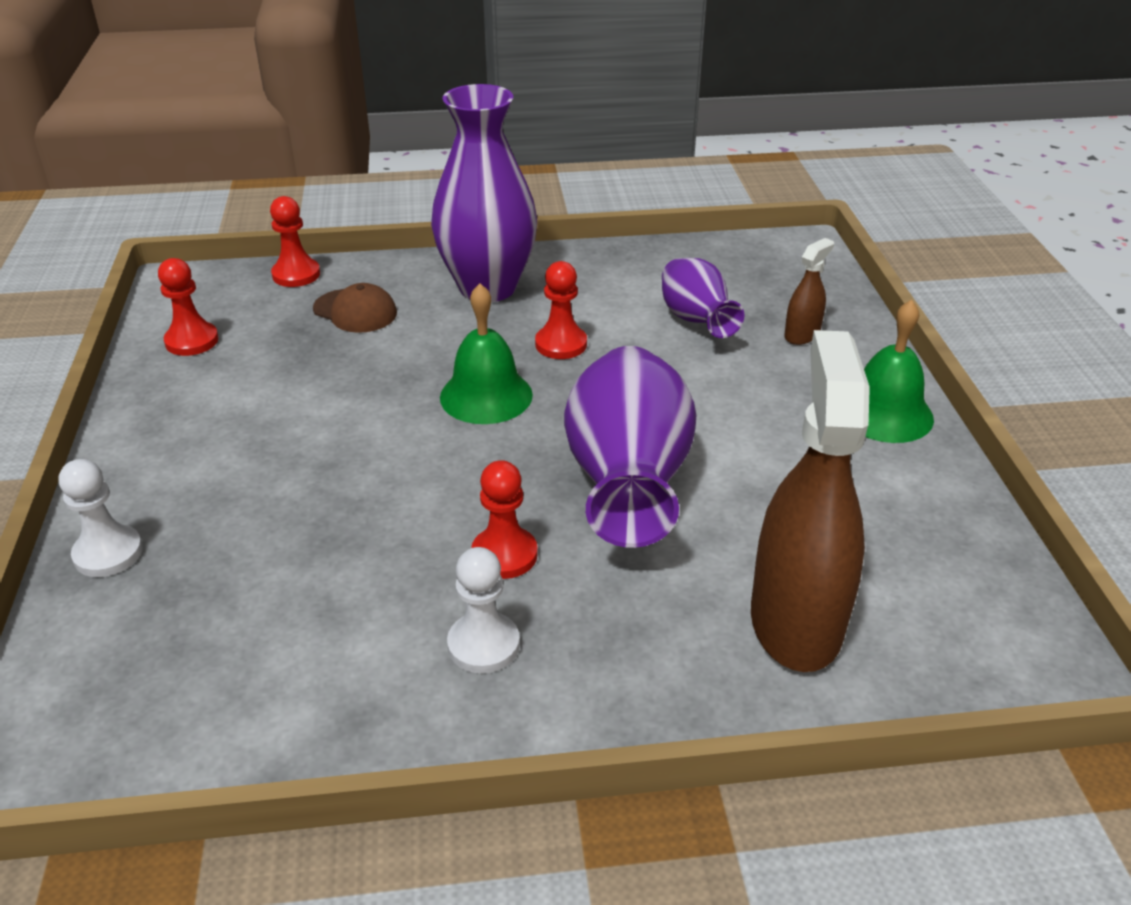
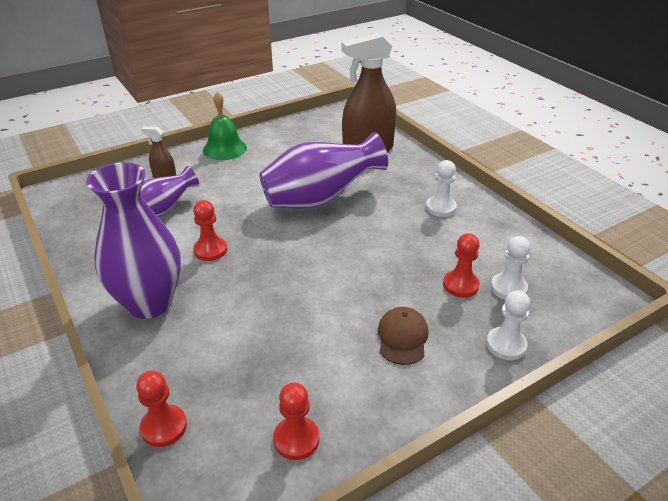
camera: 115 degrees left, 0 degrees up
(195, 622) = (508, 288): none -> white pawn
(355, 311) = (209, 359): brown cap -> brown cap (402, 337)
(486, 396) = (278, 261): green bell -> none
(504, 555) = (391, 217): red pawn -> red pawn (460, 285)

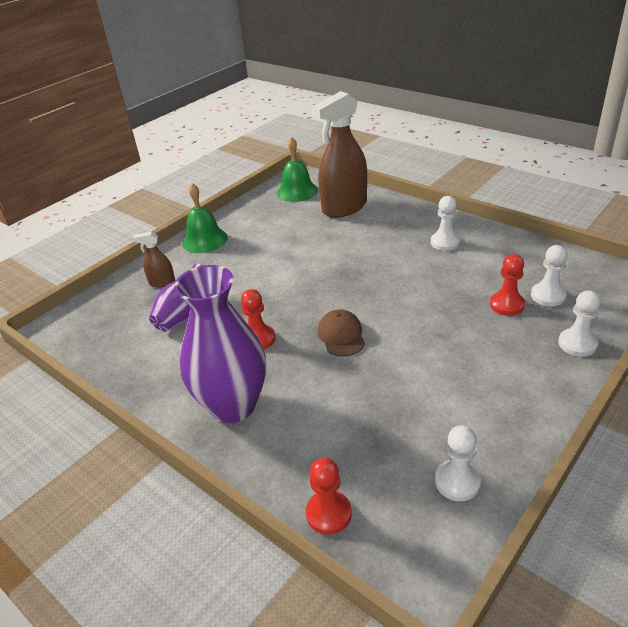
camera: 15 degrees left, 0 degrees up
(296, 439) = (457, 482): red pawn -> white pawn
(319, 199) = (330, 263): purple vase -> none
(334, 124) = (297, 191): none -> green bell
(402, 337) = (488, 364): brown cap -> brown cap (341, 335)

